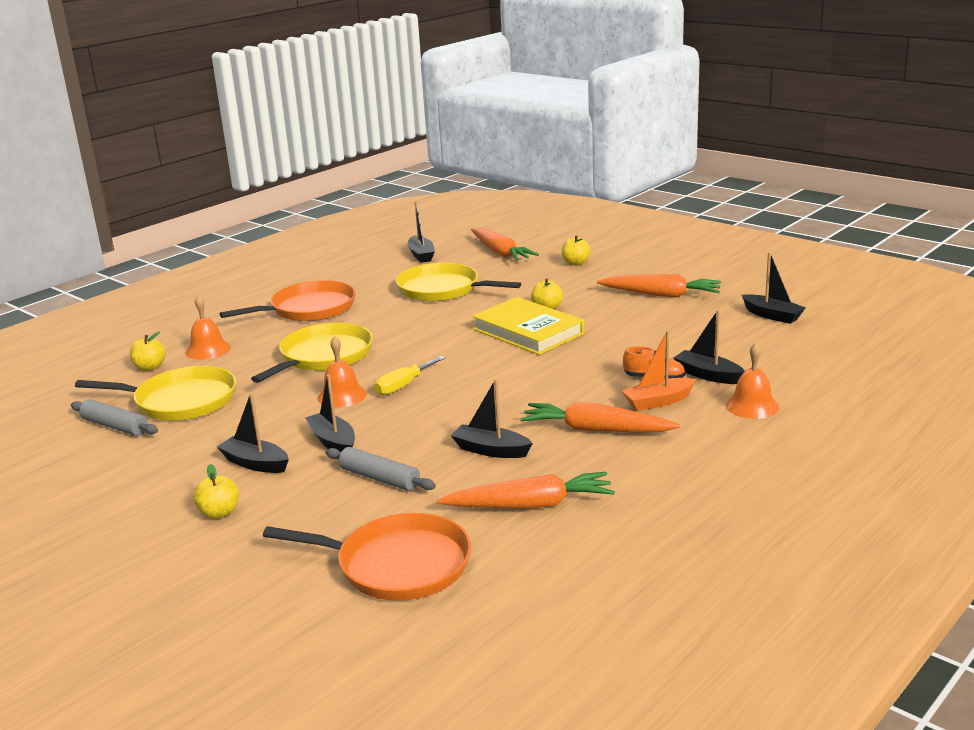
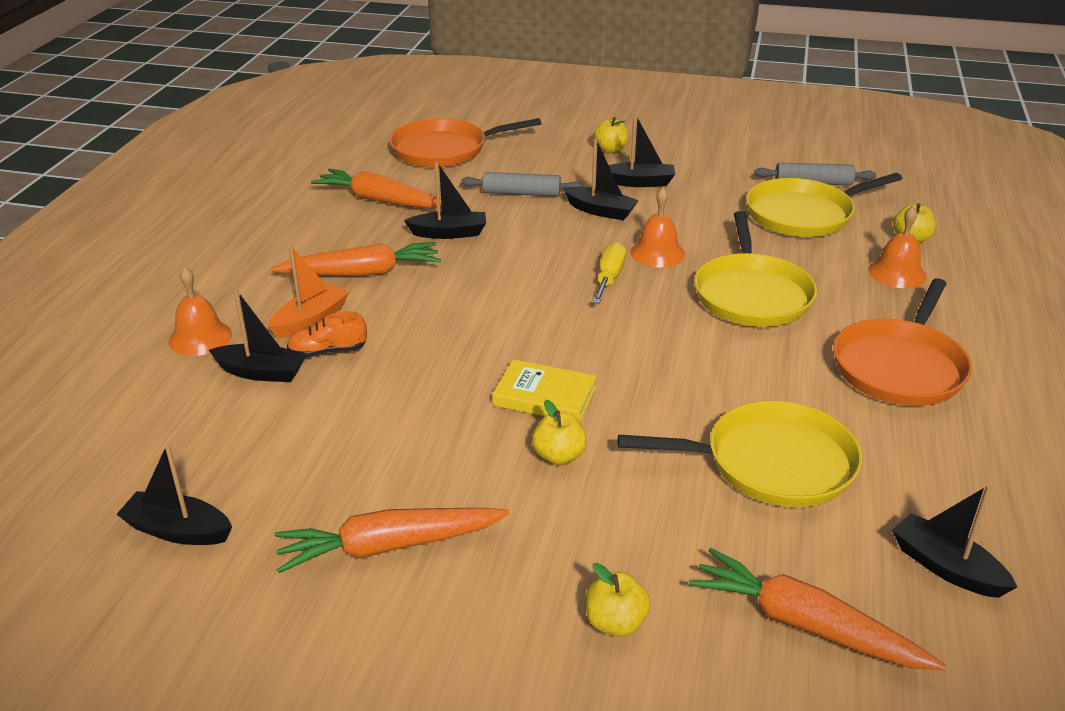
camera: 150 degrees right, 10 degrees up
(528, 331) = (545, 396): yellow book -> yellow book, size x0.64
(530, 505) = (379, 200): orange carrot -> orange carrot turned 60 degrees clockwise

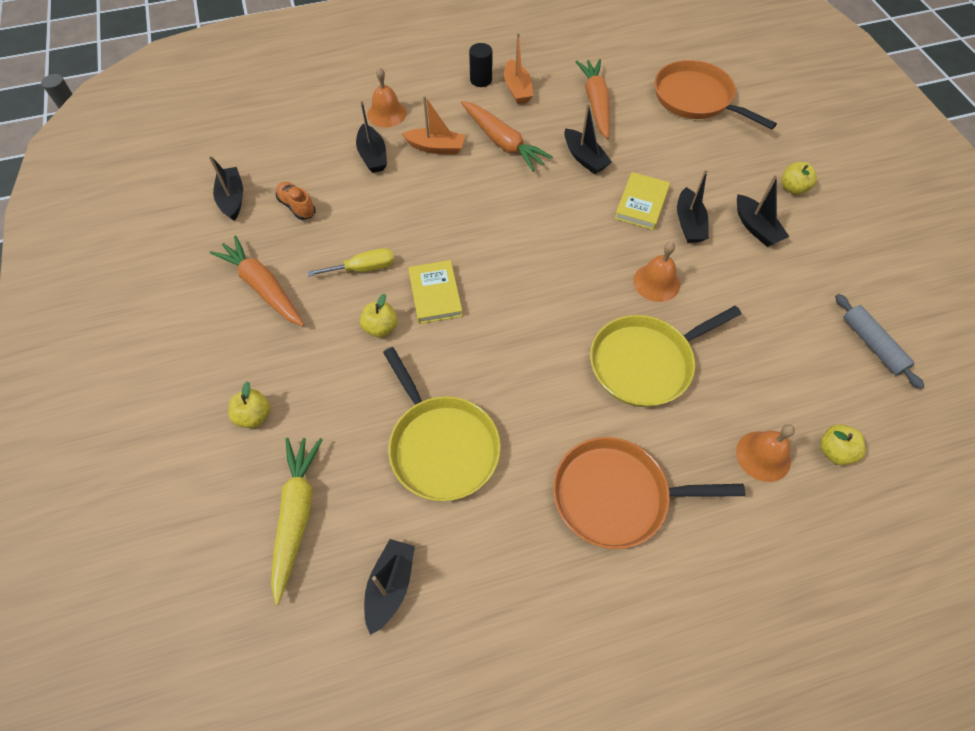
camera: 60 degrees right, 25 degrees up
(242, 253) = (481, 80): none -> black cylinder
(292, 236) = (517, 89): none -> orange boat
(328, 352) = (410, 172): orange shoe -> orange shoe (297, 206)
(521, 193) = (673, 168): grey rolling pin -> none
(548, 225) = (641, 204): none -> yellow book
(609, 278) = (598, 268): yellow screwdriver -> yellow screwdriver (363, 268)
(804, 214) = (806, 356): yellow pan -> none
(805, 625) = (296, 515): orange carrot -> yellow carrot

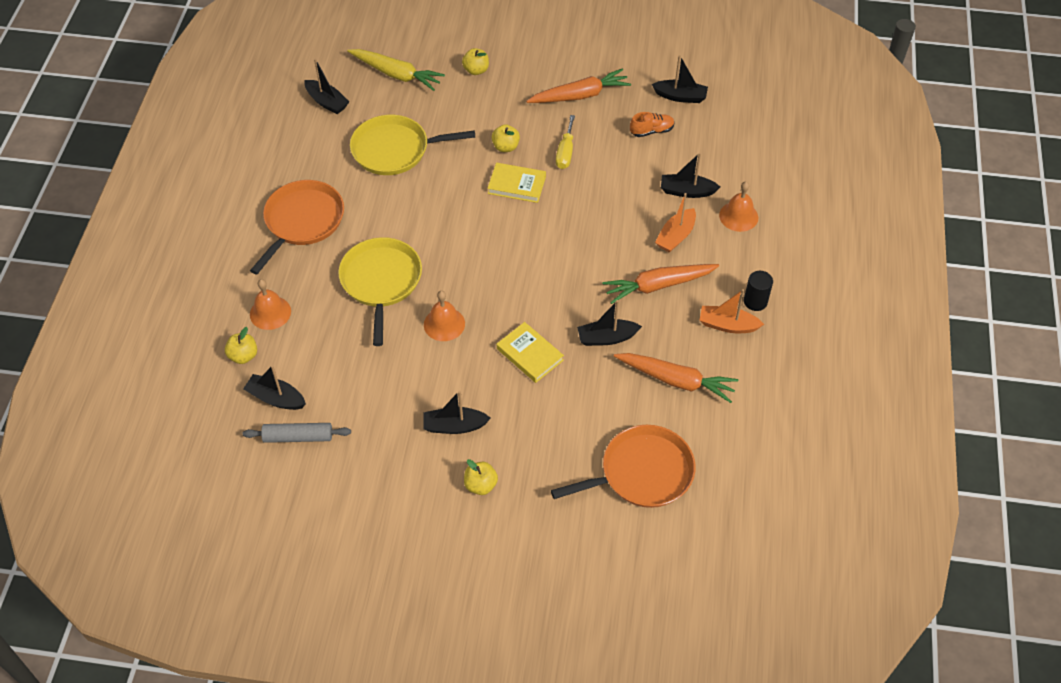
camera: 115 degrees right, 5 degrees down
(689, 223) = (488, 378): black boat -> black boat (276, 398)

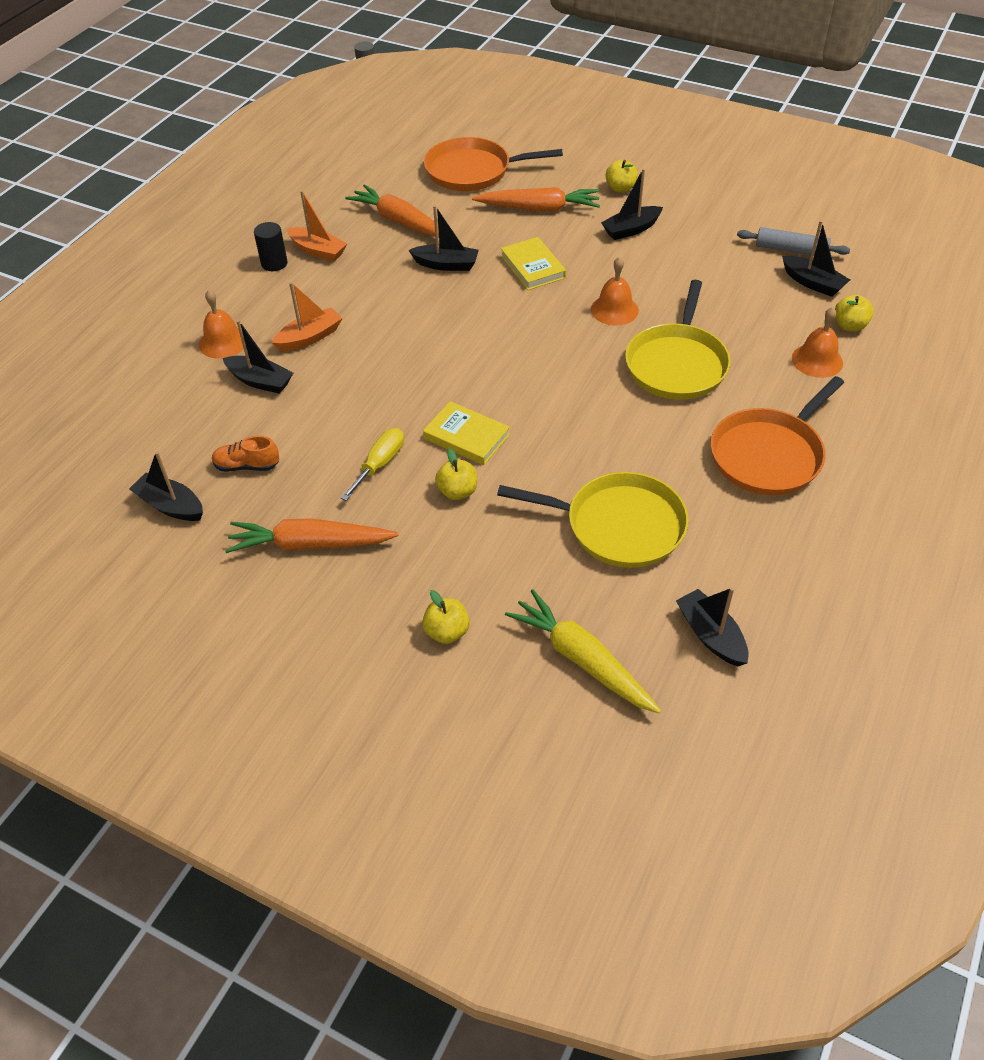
camera: 160 degrees left, 5 degrees down
(454, 426) = (631, 229): black boat -> black boat turned 135 degrees clockwise
(658, 285) = (363, 296): orange carrot -> orange carrot (539, 208)

